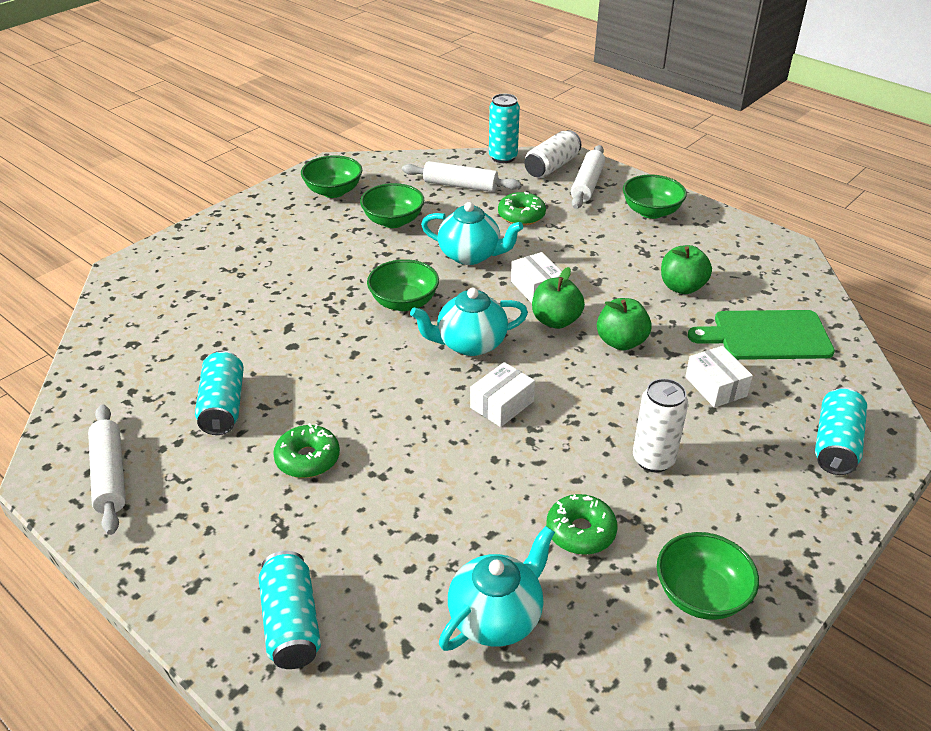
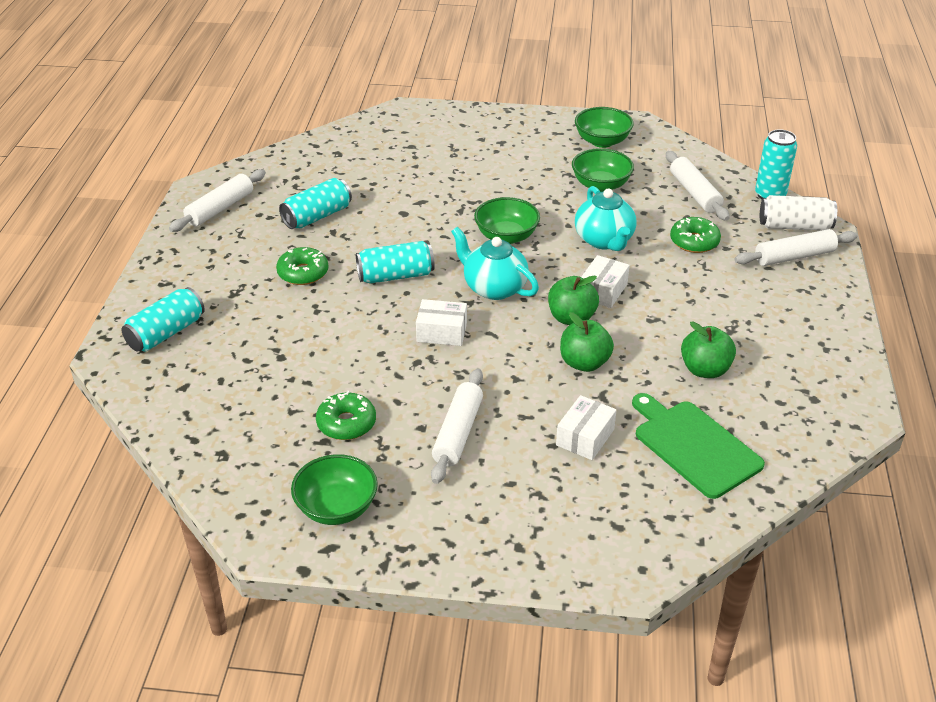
camera: 55 degrees right, 0 degrees up
(496, 617) = (237, 415): turquoise teapot -> none
(651, 212) = (802, 309): green bowl -> none
(653, 459) = (457, 433): white can -> white rolling pin
(835, 444) = (584, 535): turquoise can -> turquoise can (395, 276)

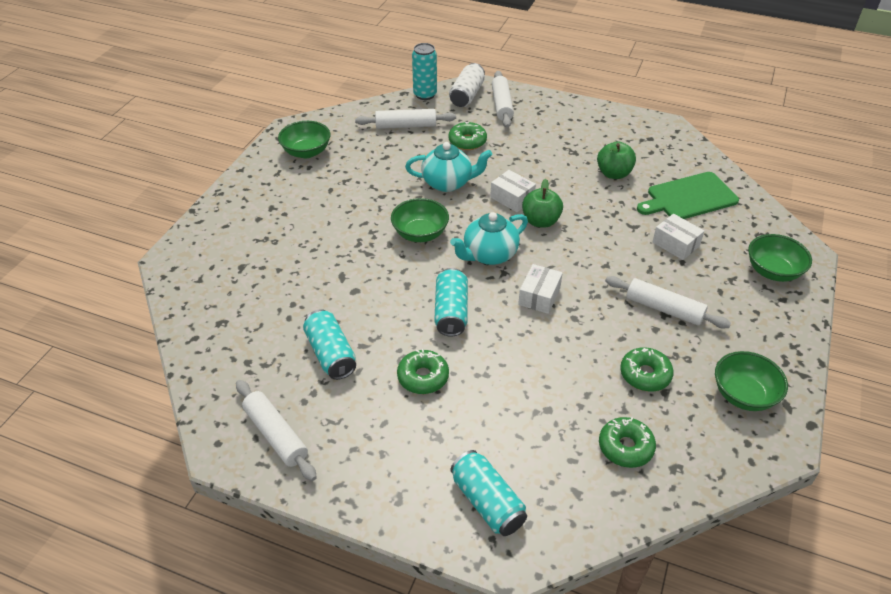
camera: 75 degrees left, 5 degrees up
(243, 415) = (625, 447): none -> green donut
(584, 363) = (595, 226): green apple -> none
(600, 185) = (371, 167): green bowl -> green bowl (773, 271)

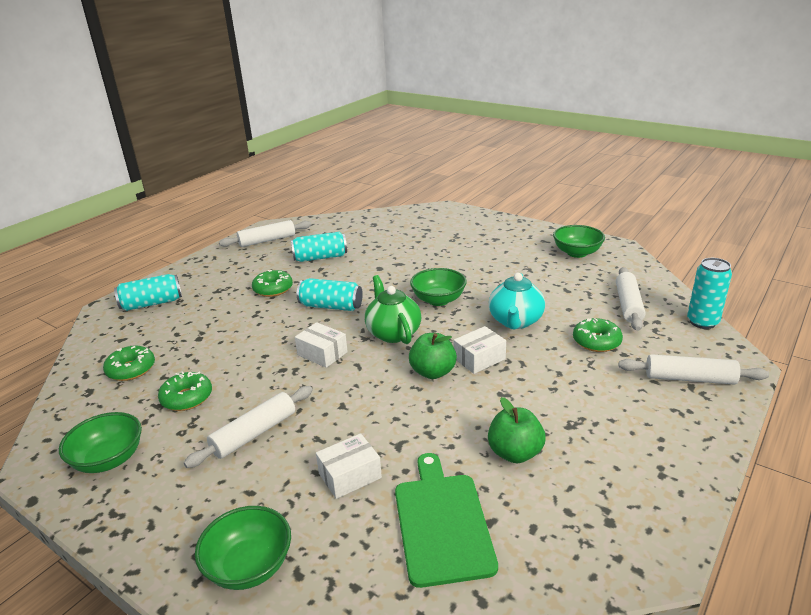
camera: 105 degrees right, 15 degrees down
(467, 95) = (709, 353): white can -> none
(489, 255) = (393, 333): turquoise teapot -> green teapot

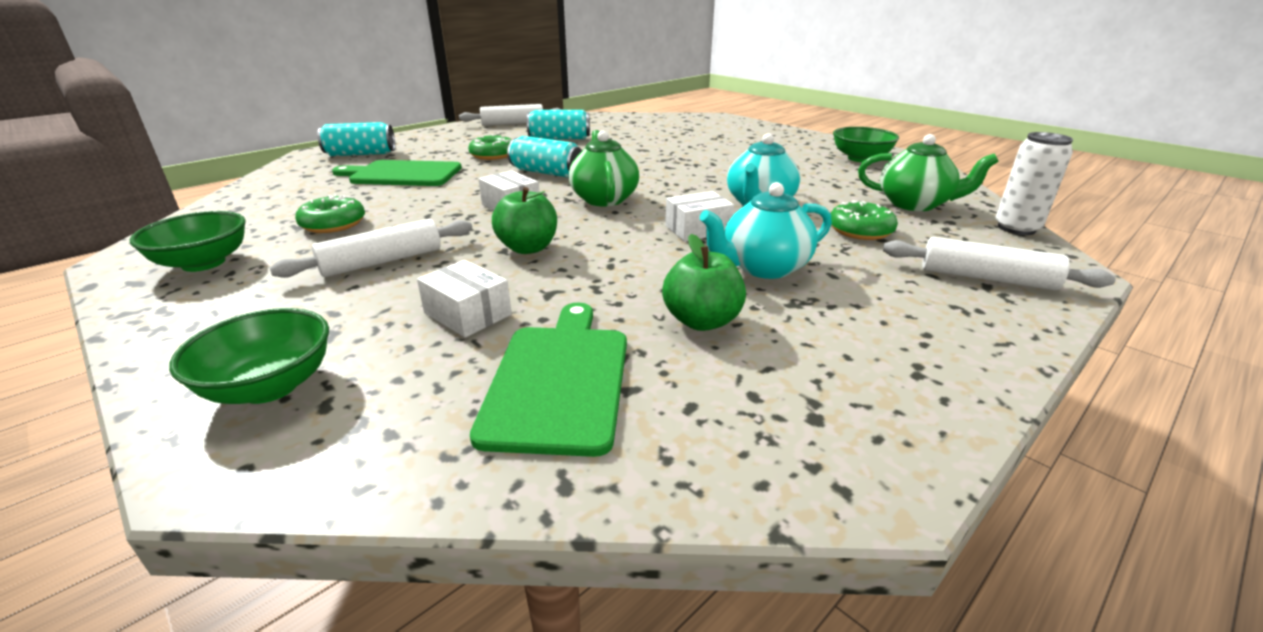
camera: 10 degrees right, 0 degrees up
(131, 369) = (296, 197): green donut -> none
(207, 326) = (402, 174): none -> green cutting board
(350, 475) = (467, 314): white box -> white box turned 60 degrees clockwise
(433, 372) = (632, 234): green apple -> green apple (528, 248)
(438, 300) = (673, 179): green bowl -> none
(539, 393) = (763, 267): none -> turquoise teapot
(628, 305) = (914, 204): white rolling pin -> green teapot
(702, 322) = (1016, 228): turquoise can -> white can

